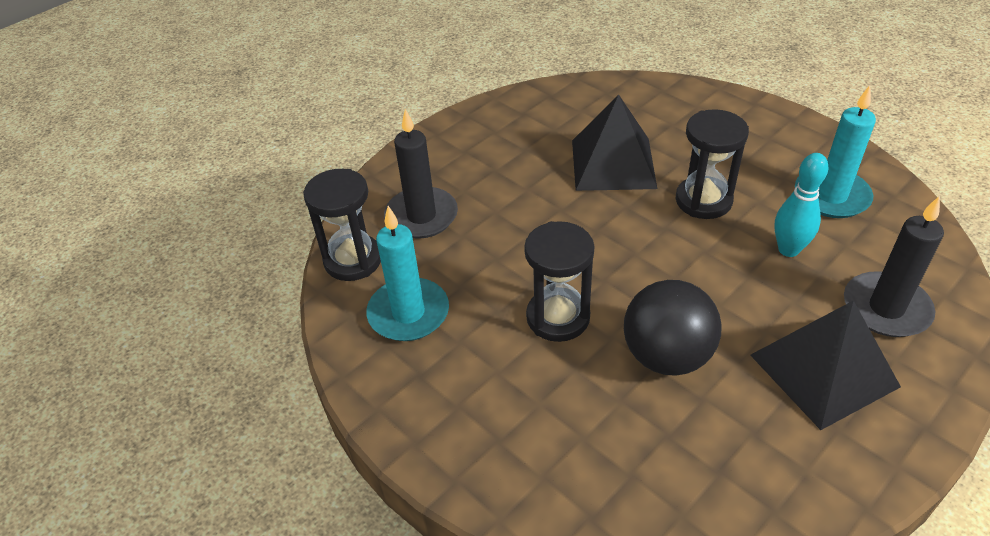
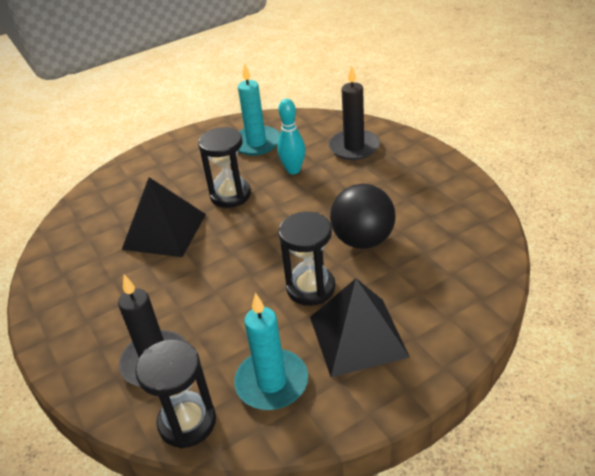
camera: 75 degrees left, 5 degrees down
(824, 370) = (392, 180): black pyramid -> black pyramid (358, 336)

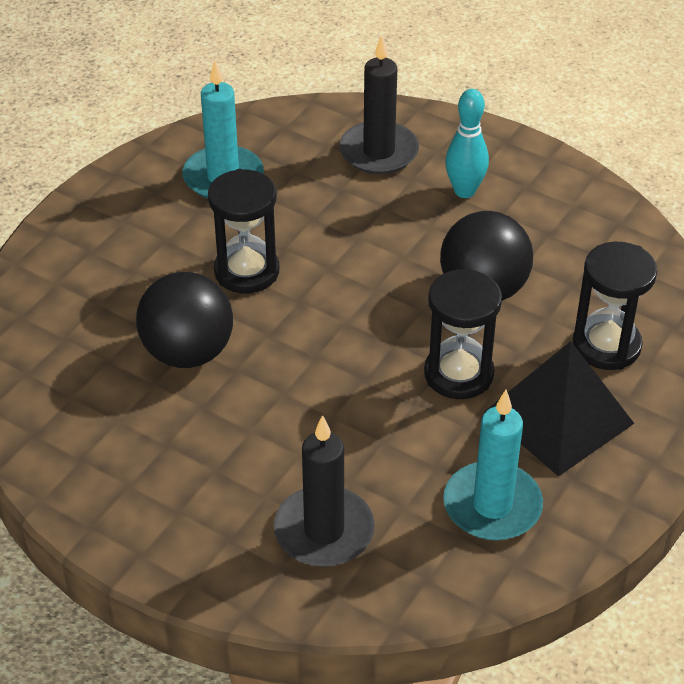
camera: 30 degrees left, 5 degrees up
(164, 231) = (188, 352): black pyramid -> black ball
(187, 422) = (422, 586): black hourglass -> black hourglass (606, 345)
(293, 170) = (314, 209): turquoise bowling pin -> turquoise bowling pin (464, 191)

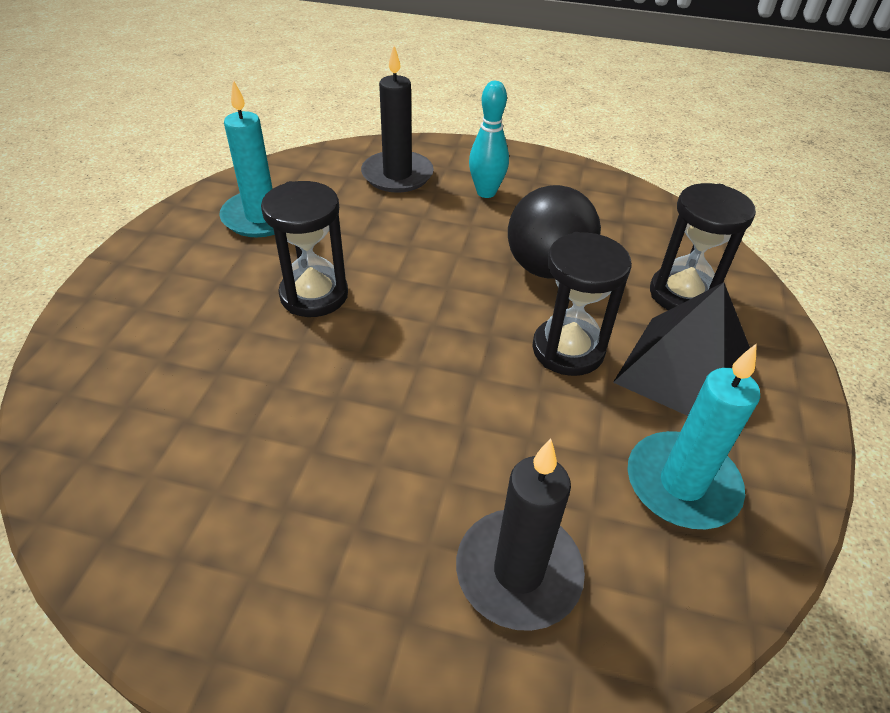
camera: 20 degrees left, 0 degrees up
(188, 352) = (278, 390): black ball -> none

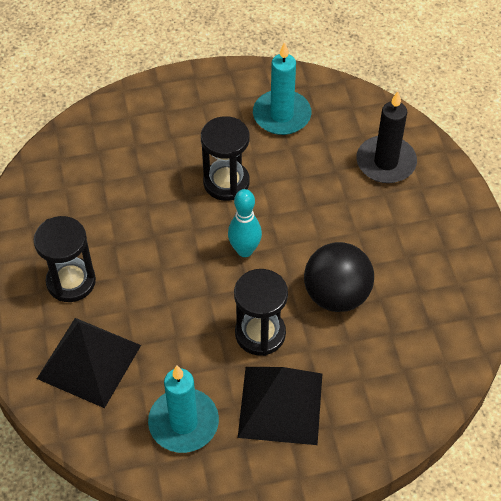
camera: 65 degrees right, 10 degrees up
(486, 192) = (404, 225): turquoise bowling pin -> turquoise bowling pin (244, 250)
(518, 571) = (89, 361): black candle -> black pyramid
(682, 294) = (362, 386): black hourglass -> black hourglass (71, 281)

